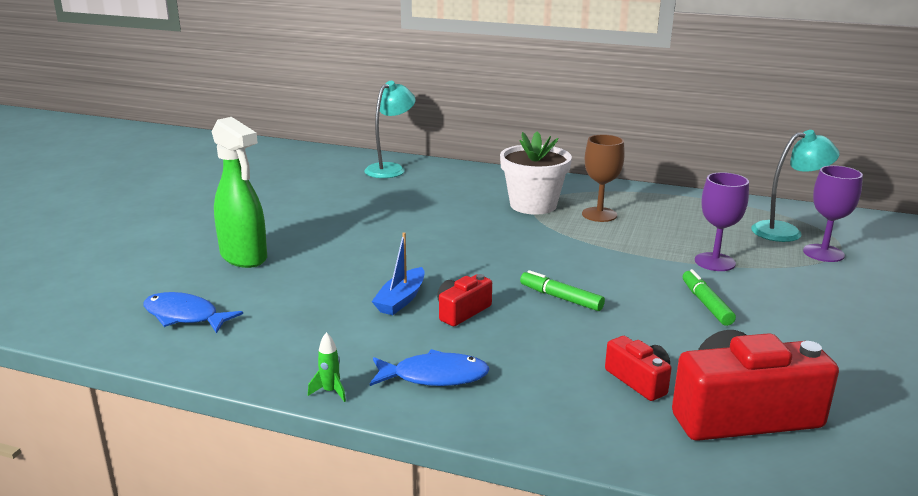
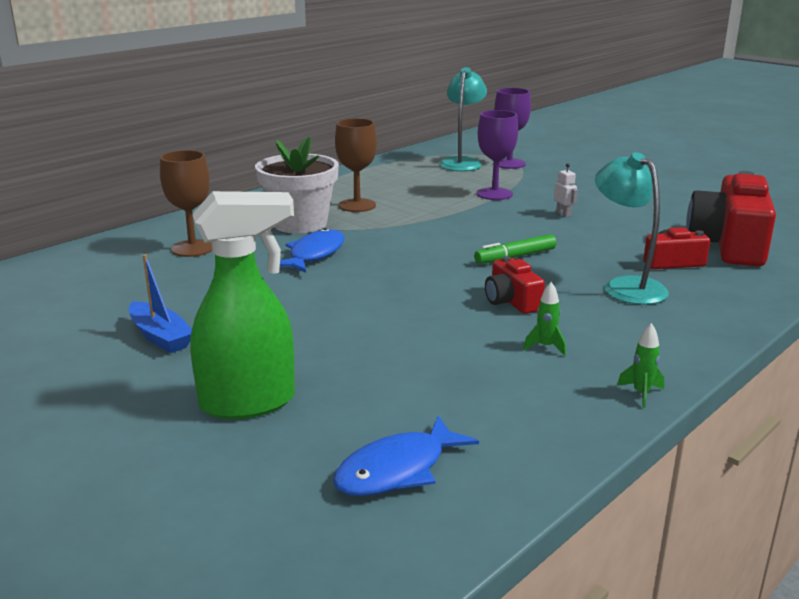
camera: 65 degrees left, 0 degrees up
(386, 339) = (545, 347): none -> green rocket
(390, 169) = (81, 266): turquoise lamp -> turquoise lamp (626, 286)
(401, 300) = (462, 324): blue boat -> blue boat (160, 336)
(434, 376) = (632, 337): blue fish -> blue fish (314, 254)
(448, 187) = (192, 248): none -> brown goblet
(706, 304) = (563, 214): green marker -> white robot

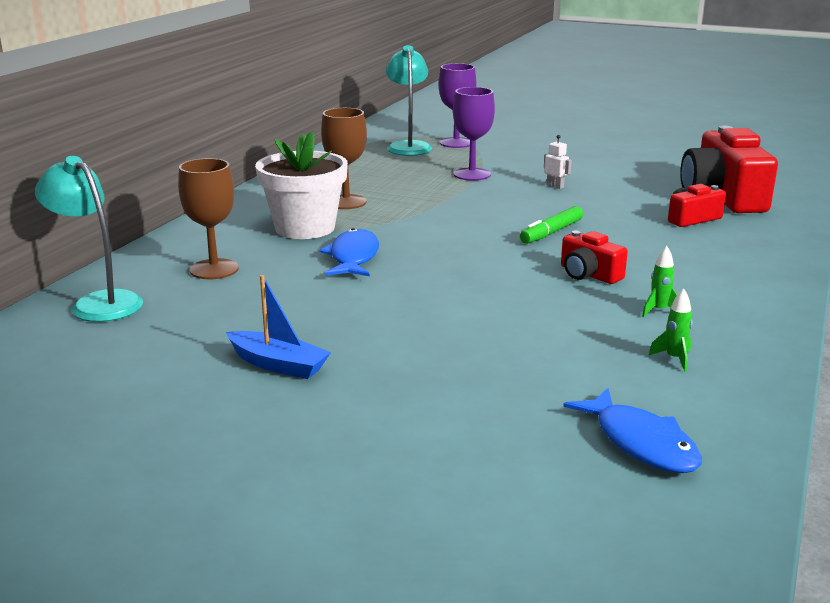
camera: 20 degrees left, 0 degrees up
(249, 403) = (441, 411): green spray bottle -> none
(397, 470) = (640, 443): blue fish -> blue fish turned 60 degrees counterclockwise
(626, 286) = (673, 246): turquoise lamp -> turquoise lamp (99, 302)
(641, 393) = (774, 337): green rocket -> green rocket (674, 359)

